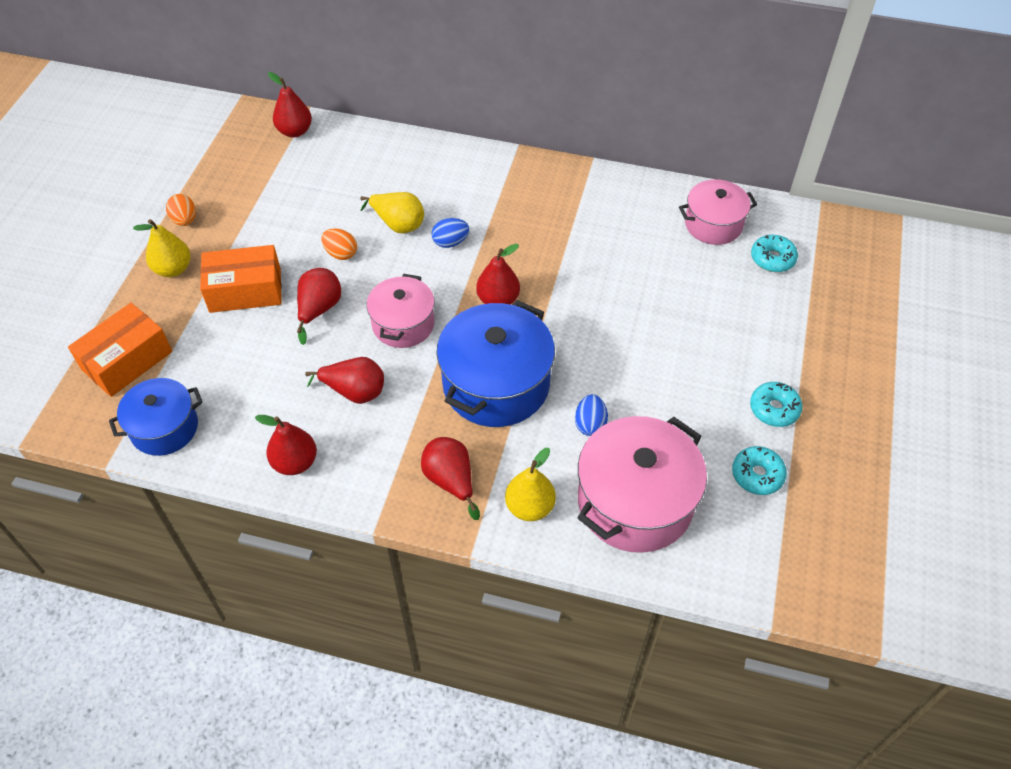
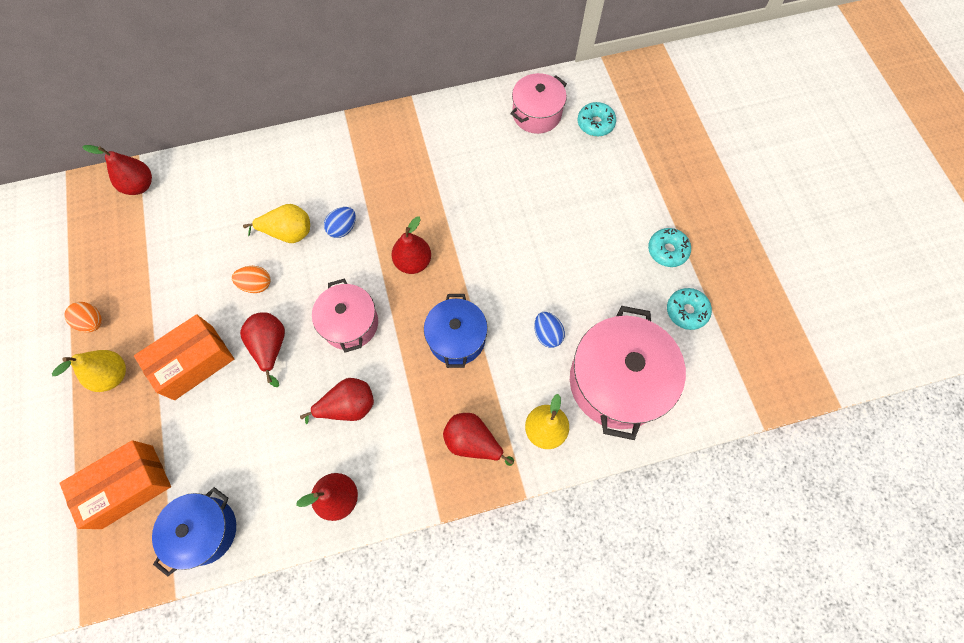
camera: 30 degrees left, 15 degrees up
(127, 360) = (128, 486): orange box -> orange box turned 45 degrees clockwise
(496, 384) = (456, 338): blue pot -> blue pot, size x0.61

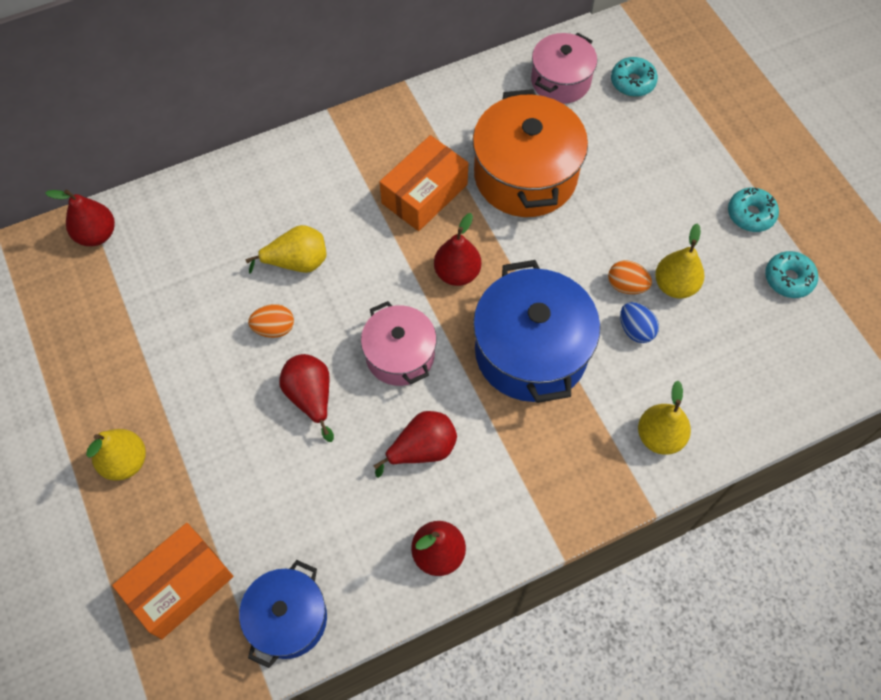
camera: 10 degrees left, 5 degrees down
(92, 322) = (82, 404): orange egg -> orange egg (626, 286)
(193, 362) = (221, 430): orange box -> orange box (424, 194)
(343, 228) = (362, 247): blue egg -> none
(456, 338) = (531, 351): blue pot -> blue pot, size x1.64
(473, 442) = (579, 464): red pear -> none
(488, 189) = (525, 175): none -> orange pot
(589, 301) = (675, 285): none -> yellow pear
(617, 381) = (728, 369): pink pot -> none

